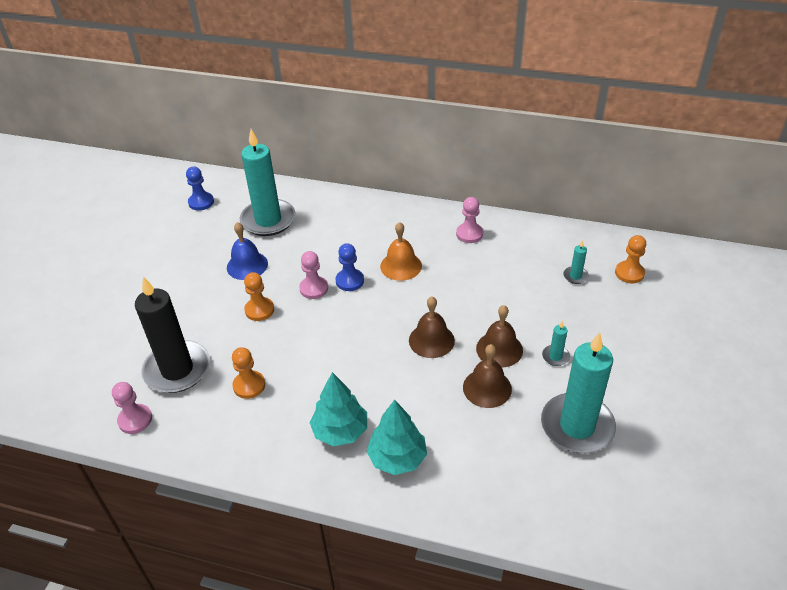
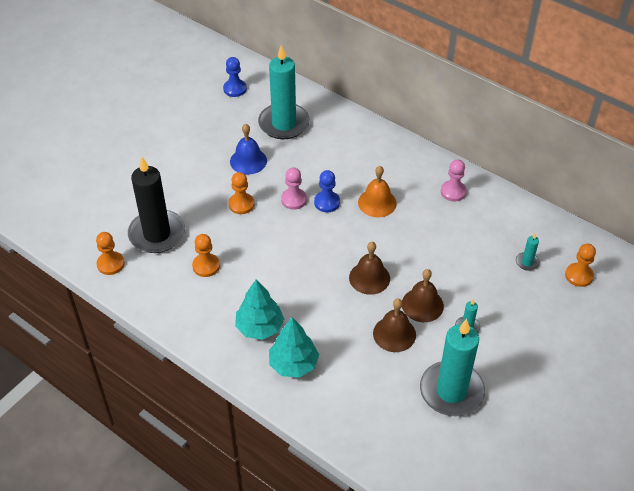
camera: 20 degrees right, 5 degrees up
(135, 420) = (110, 264): pink pawn -> orange pawn

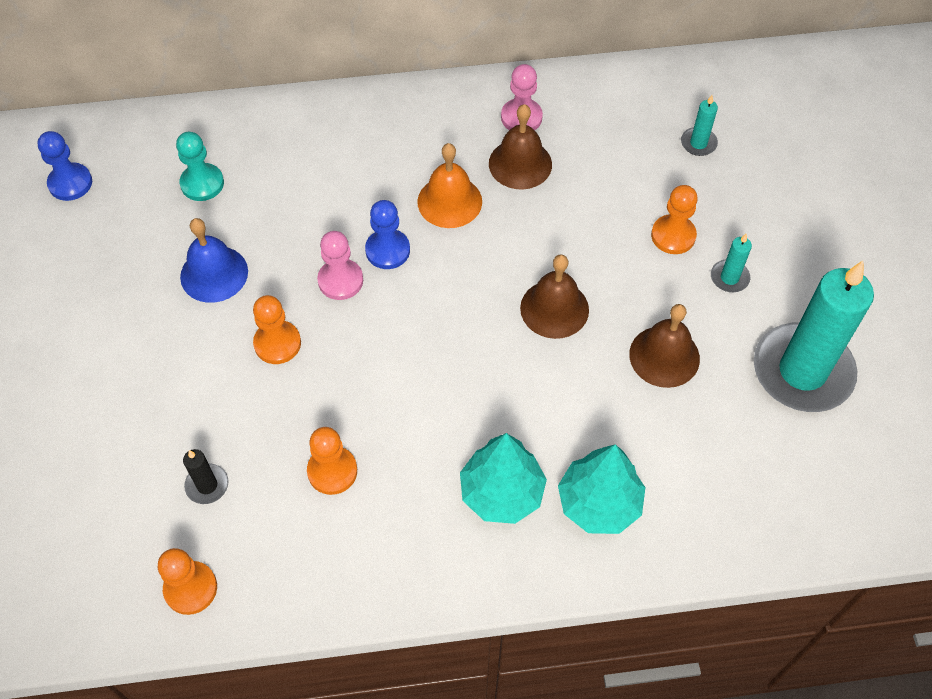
camera: 45 degrees left, 10 degrees up
(157, 234) = (207, 485): black candle -> black candle, size x0.41
(284, 124) = (202, 183): turquoise candle -> turquoise pawn
(422, 305) = (652, 291): brown bell -> brown bell (520, 164)
(579, 275) = (765, 116): orange pawn -> orange pawn (673, 236)

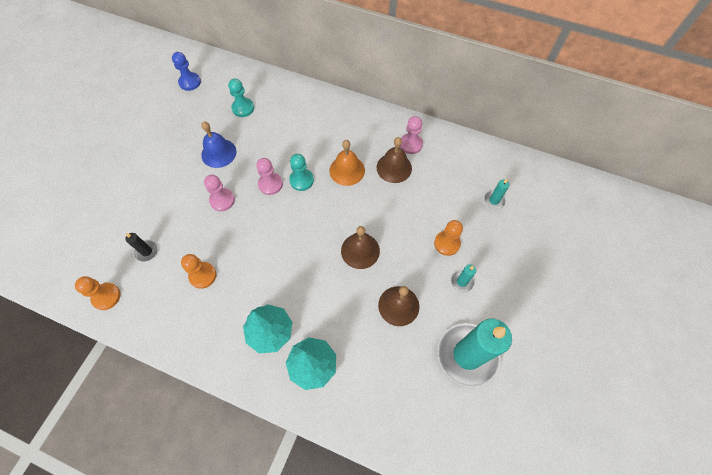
camera: 30 degrees right, 5 degrees up
(277, 343) = (222, 200): orange pawn -> pink pawn
(387, 250) = (301, 180): blue pawn -> turquoise pawn

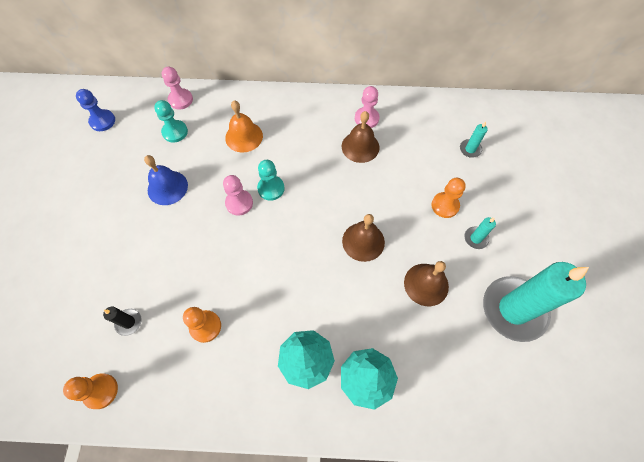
camera: 20 degrees left, 0 degrees up
(222, 200) = (193, 237): pink pawn -> pink pawn (180, 100)
(347, 170) = (314, 163): orange bell -> orange bell (244, 136)

